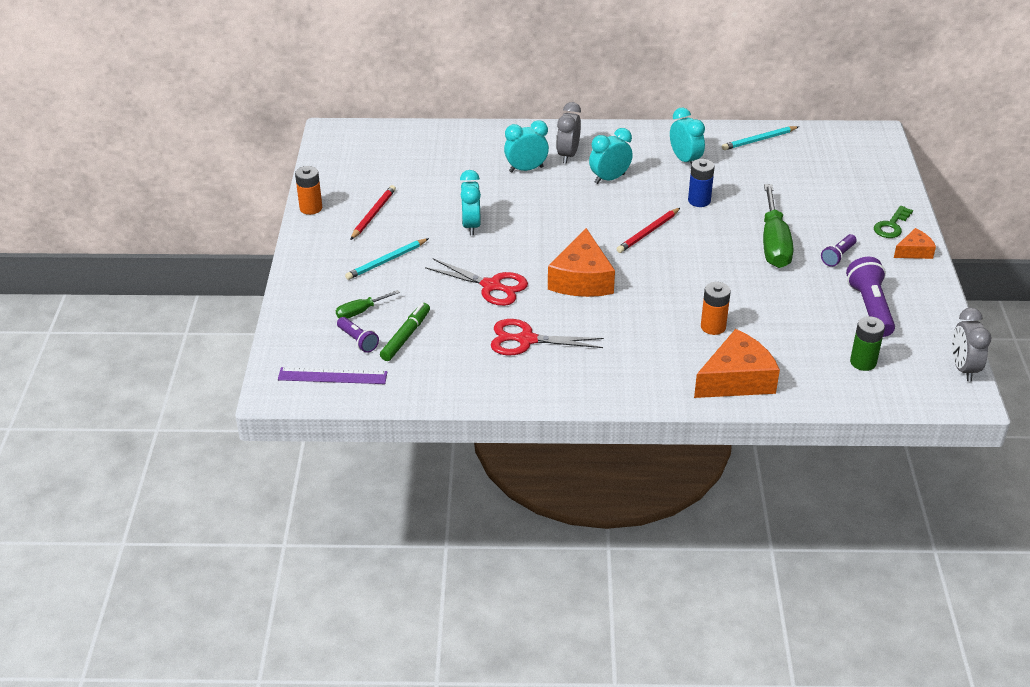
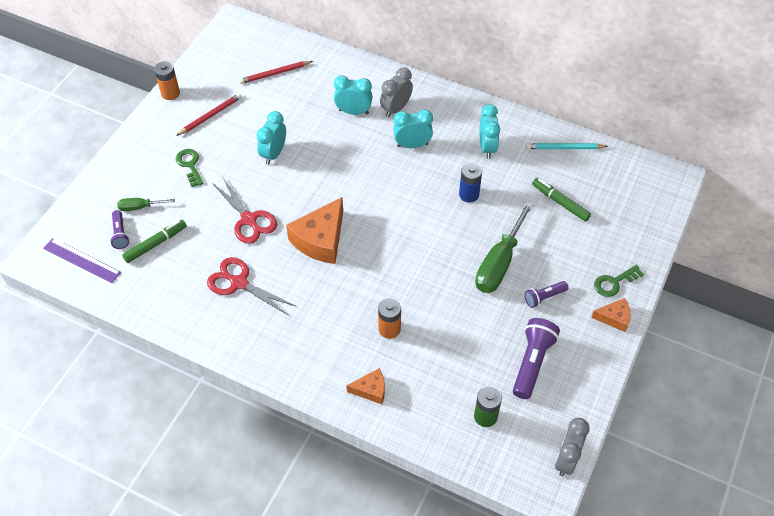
camera: 25 degrees right, 15 degrees up
(386, 261) = (190, 165): turquoise pencil -> green key
(648, 232) = (405, 212): red pencil -> red pencil (275, 73)
(737, 379) = (371, 390): orange cheese -> orange cheese, size x0.53
(790, 181) = (560, 202): none -> green marker

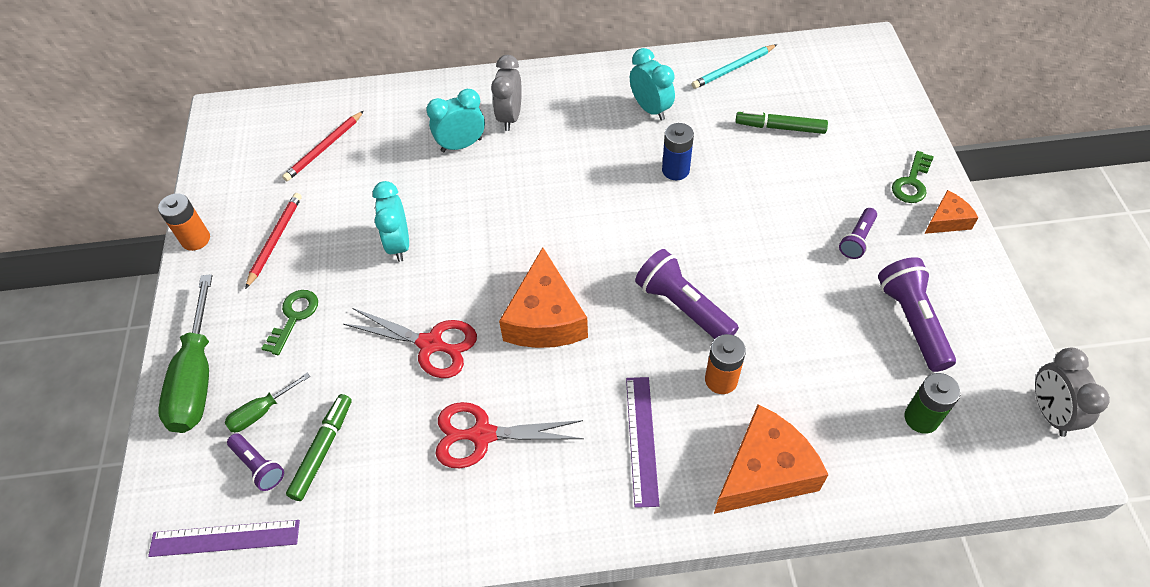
camera: 30 degrees left, 0 degrees up
(190, 165) = (294, 317): green key -> green key turned 75 degrees clockwise
(319, 334) = (642, 439): none -> purple ruler
(371, 390) = (765, 472): orange cheese -> orange cheese, size x1.89
(403, 277) = (683, 307): none -> purple flashlight
(412, 145) = (563, 148): turquoise clock -> none
(499, 263) = (776, 228): green screwdriver -> green screwdriver (197, 377)

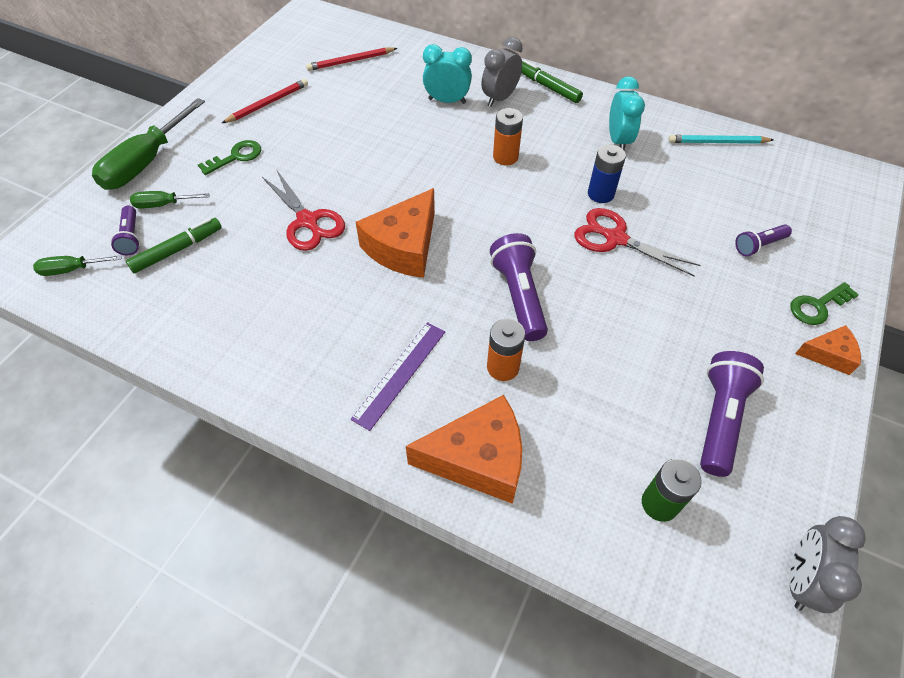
camera: 30 degrees right, 0 degrees up
(196, 239) = (221, 80): orange battery -> orange battery (505, 157)
(225, 538) = (71, 270): purple ruler -> green screwdriver
(399, 244) = (345, 145): turquoise clock -> none
(482, 435) = (287, 301): red scissors -> red scissors (615, 238)
(780, 127) = (723, 204): green marker -> green marker (548, 87)
(857, 239) = (722, 325): purple flashlight -> purple flashlight (759, 245)

